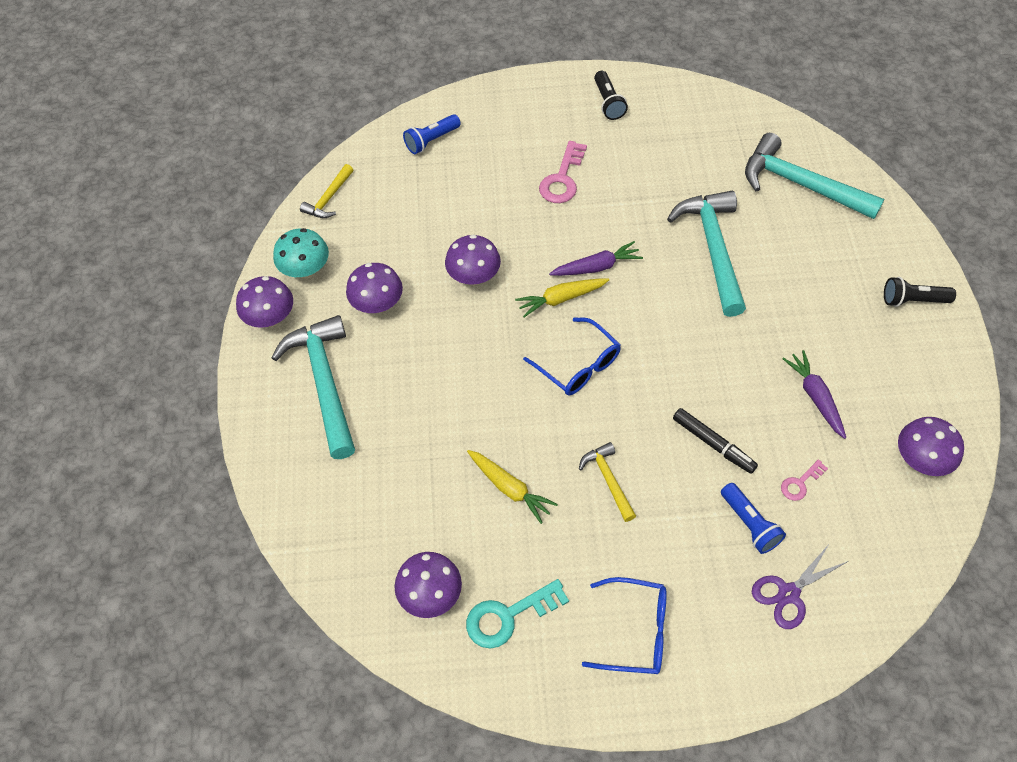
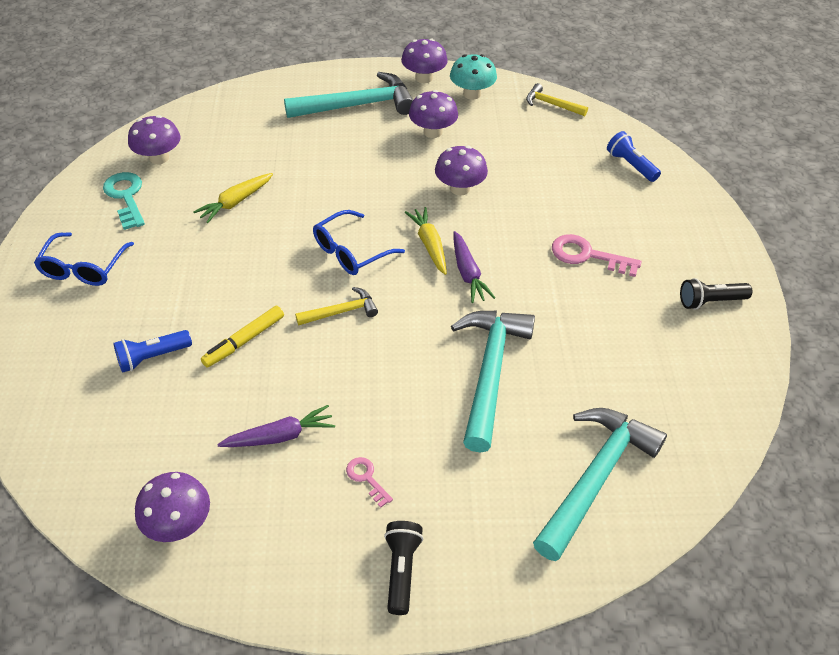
camera: 90 degrees right, 10 degrees down
(608, 480) = (226, 263): yellow hammer -> yellow hammer (341, 312)
(713, 249) = (490, 372): turquoise hammer -> turquoise hammer turned 75 degrees counterclockwise
(713, 444) = (244, 341): black marker -> yellow marker
(788, 593) = (75, 376): purple scissors -> none
(800, 483) = (183, 405): pink key -> pink key (366, 478)

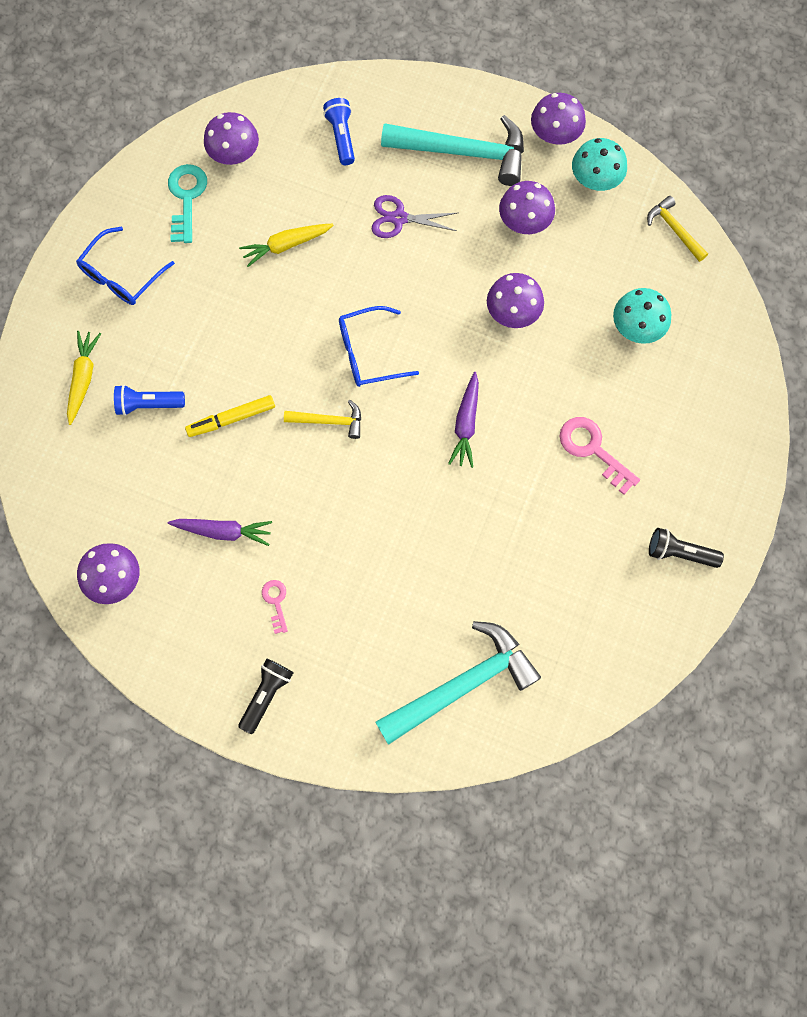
camera: 25 degrees right, 25 degrees up
(327, 158) = (399, 218): none -> purple scissors
(429, 245) = (446, 374): yellow carrot -> yellow carrot (83, 378)
(490, 372) = (429, 543): turquoise hammer -> none
(565, 168) = (636, 328): none -> turquoise mushroom
(631, 165) = (708, 351): blue flashlight -> blue flashlight (341, 137)

